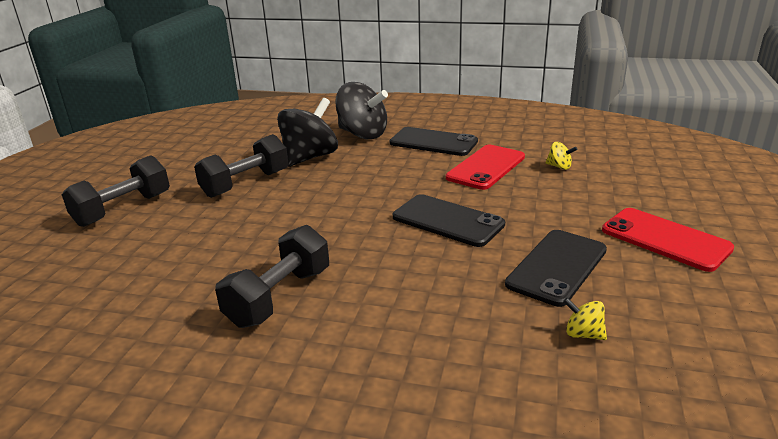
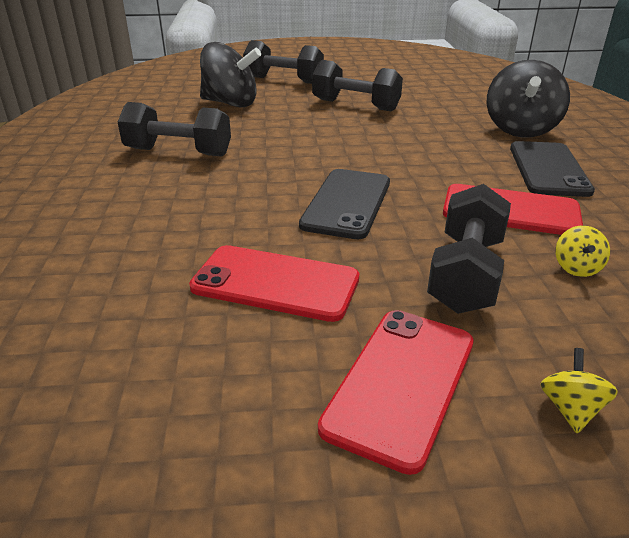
camera: 70 degrees right, 5 degrees up
(310, 157) = (433, 117): black spinning top -> black spinning top (230, 103)
(557, 267) = (275, 283): black phone -> red phone
(559, 198) = (466, 274): none -> black dumbbell
(583, 334) = (138, 309): yellow spinning top -> yellow spinning top (570, 409)

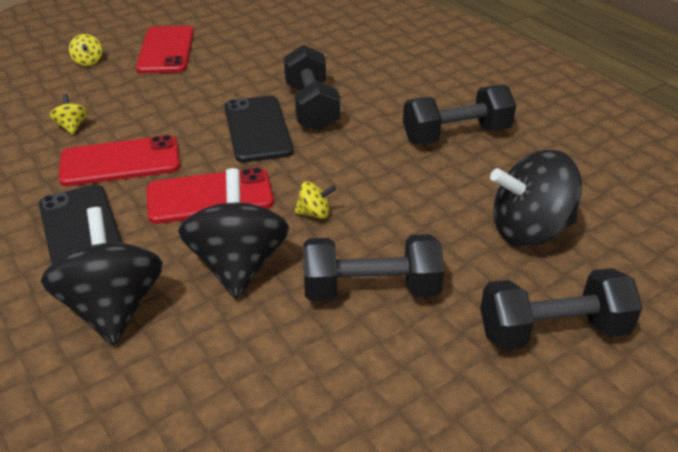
camera: 150 degrees right, 5 degrees up
(275, 283) = (258, 68): red phone -> red phone (210, 196)
(354, 138) = (314, 213): none -> yellow spinning top
(429, 128) = (238, 265): none -> black spinning top
(466, 274) = (147, 103): black dumbbell -> black dumbbell (311, 107)

